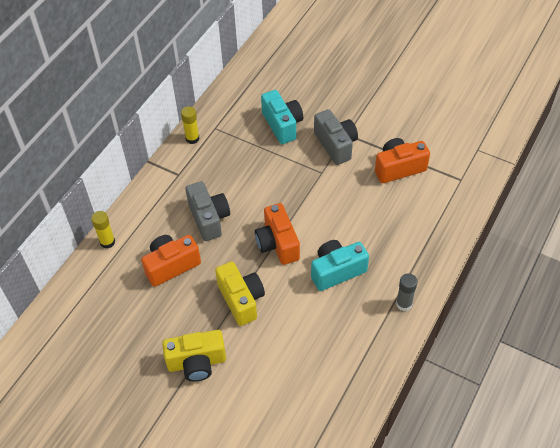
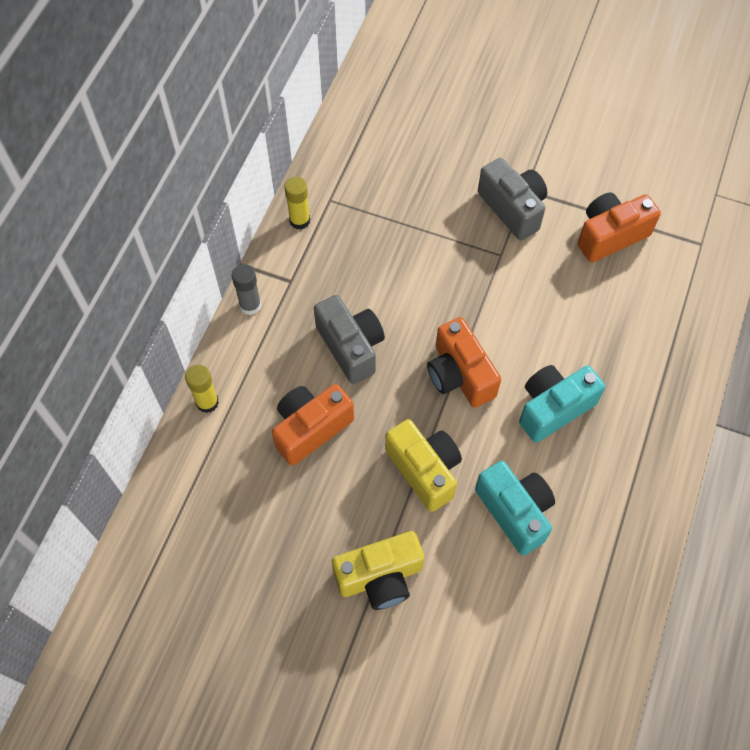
camera: 10 degrees left, 10 degrees up
(282, 125) = (428, 184): turquoise camera -> turquoise camera (515, 511)
(404, 304) = (658, 447): grey glue stick -> grey glue stick (250, 305)

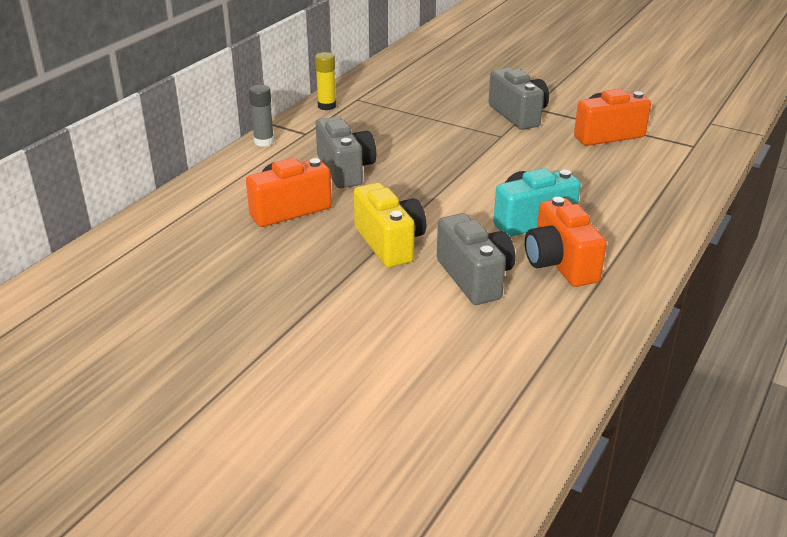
camera: 10 degrees right, 30 degrees down
(207, 402) = (199, 186): yellow glue stick -> none
(380, 577) = (318, 304): yellow camera -> none
(459, 375) = (443, 193): orange camera -> orange camera (559, 263)
(515, 511) = (475, 277): turquoise camera -> grey camera

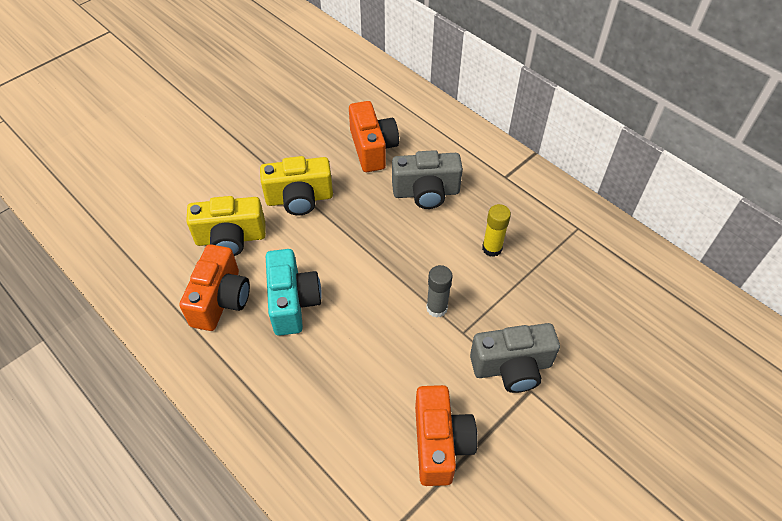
camera: 105 degrees right, 20 degrees up
(264, 142) = (494, 147): grey glue stick -> grey glue stick (437, 308)
(327, 106) = (563, 201): yellow glue stick -> yellow glue stick (492, 248)
(475, 277) = (231, 238): grey camera -> yellow camera
(559, 263) = (221, 300): orange camera -> orange camera turned 105 degrees clockwise

